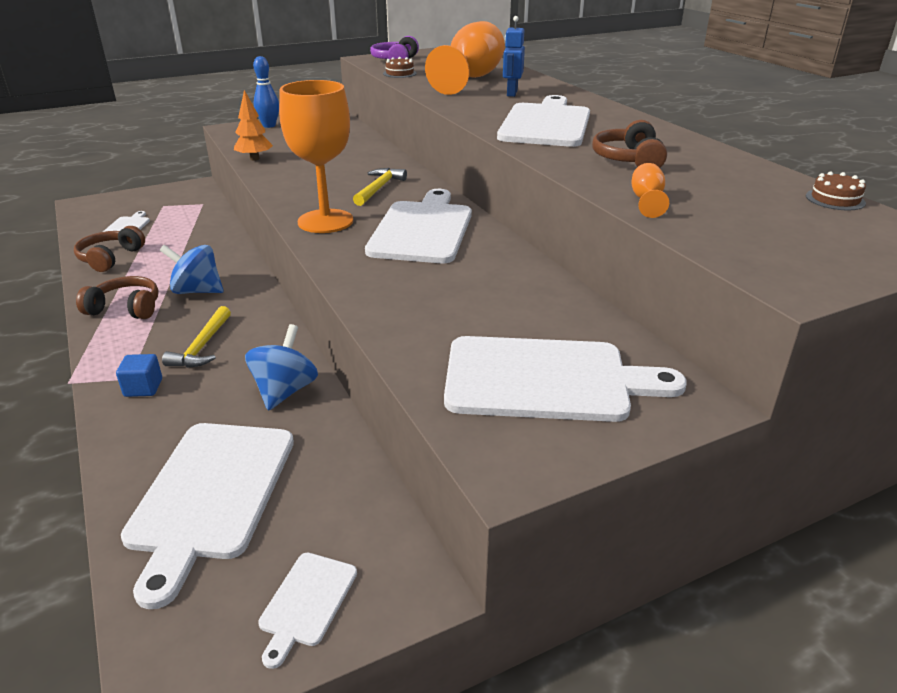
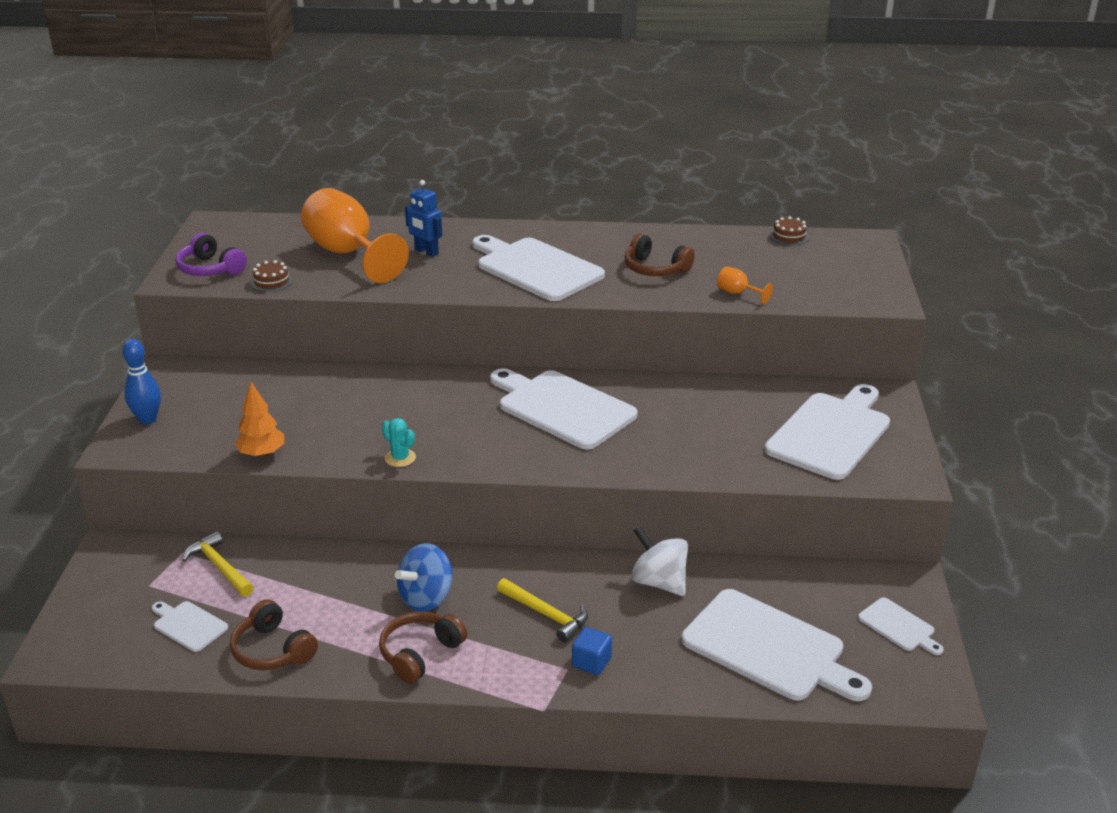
camera: 60 degrees left, 0 degrees up
(285, 391) = (659, 582): blue spinning top -> white spinning top
(286, 195) = (400, 458): none -> turquoise cactus
(325, 221) = (493, 451): orange goblet -> none
(379, 188) = (443, 402): yellow hammer -> yellow hammer (219, 567)

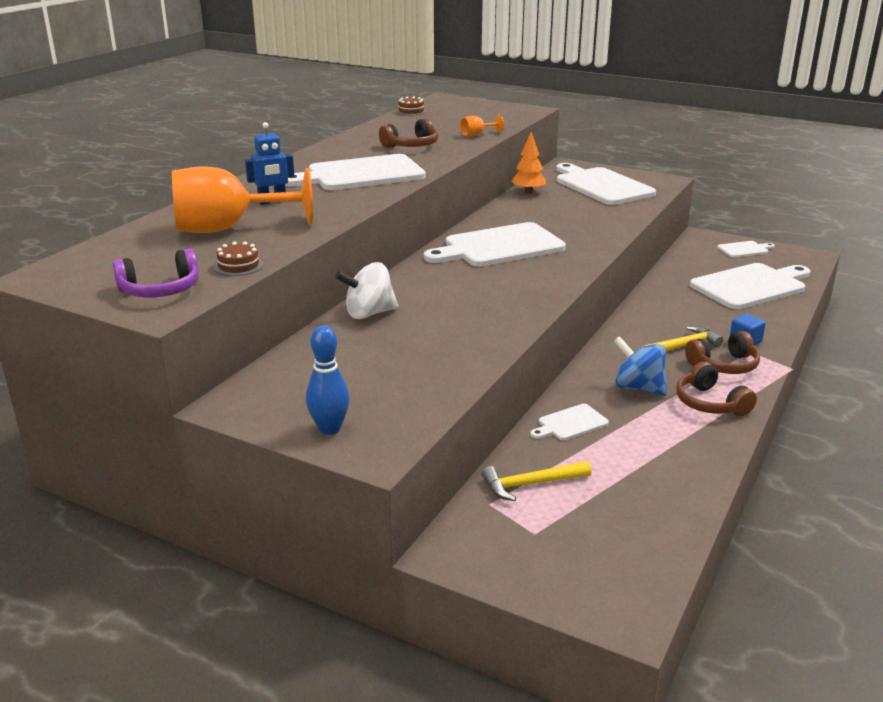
camera: 65 degrees left, 5 degrees down
(188, 625) = (617, 516): white cutting board -> white cutting board (570, 423)
(262, 454) = (461, 373): orange tree -> orange tree (528, 192)
(272, 650) = (677, 472): brown headphones -> brown headphones (724, 365)
(400, 458) = (522, 314): turquoise cactus -> none
(426, 598) = (638, 388): blue spinning top -> blue spinning top turned 150 degrees clockwise
(659, 582) = (666, 301): white spinning top -> white spinning top (369, 313)

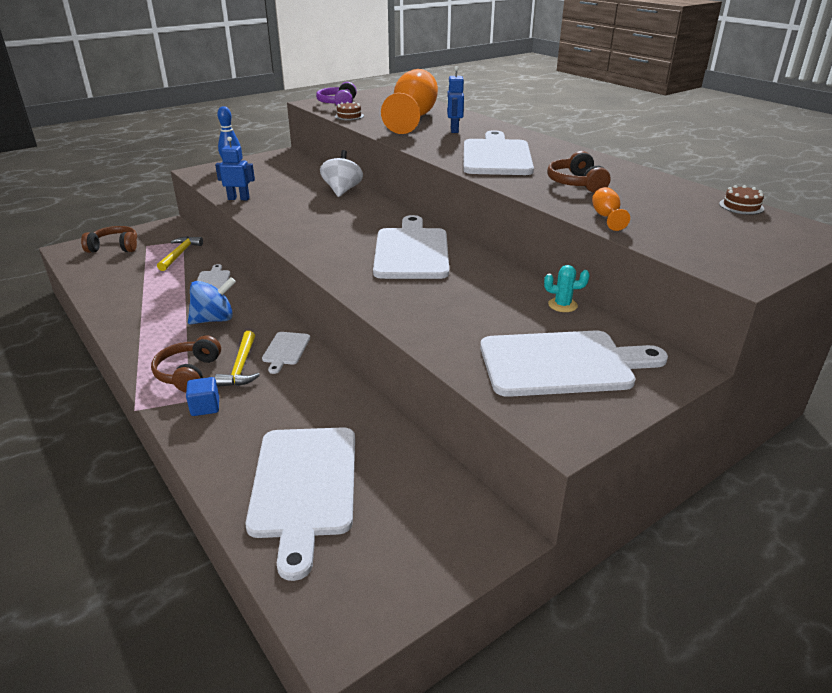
camera: 115 degrees right, 5 degrees up
(459, 371) = (238, 198): none -> blue robot
(528, 192) = (562, 305): orange tree -> turquoise cactus
(710, 403) = (156, 341): brown headphones -> brown headphones (114, 247)
(744, 249) = (418, 557): white cutting board -> white cutting board (285, 350)

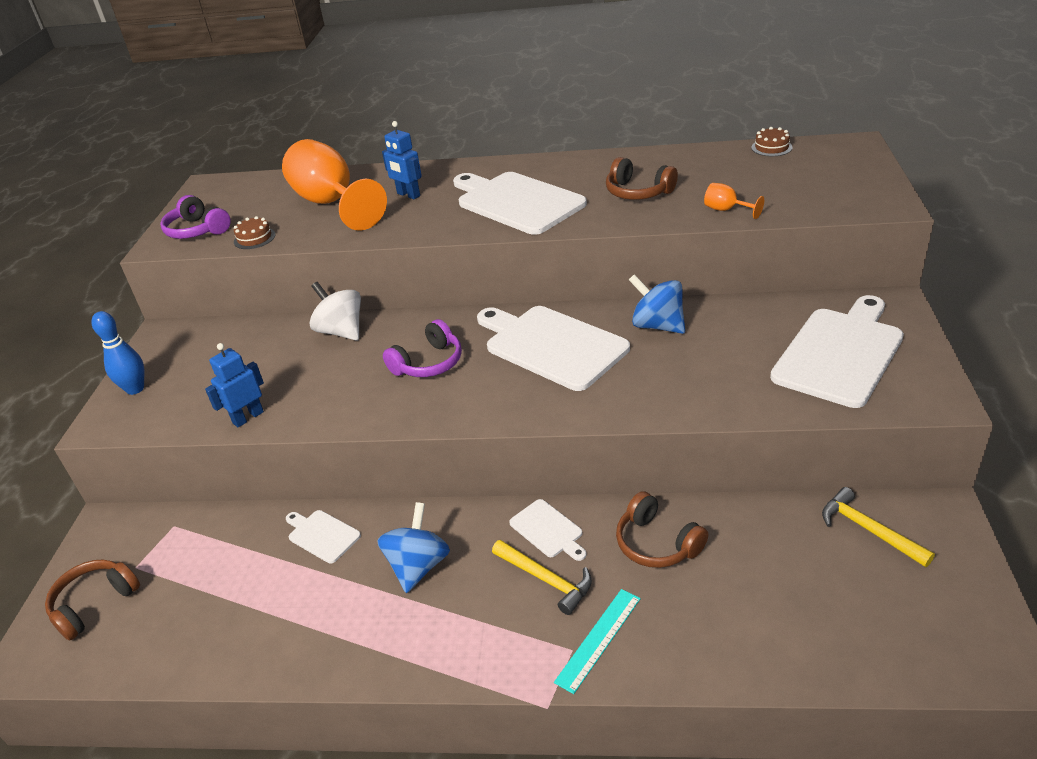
camera: 45 degrees left, 5 degrees up
(180, 254) = (208, 541): yellow hammer -> yellow hammer (868, 530)
(188, 373) = (515, 631): brown headphones -> brown headphones (657, 543)
(205, 407) = (598, 639): blue cube -> turquoise ruler
(304, 486) = (797, 609): white cutting board -> none
(343, 223) = (428, 363): none -> purple headphones
(487, 278) = (657, 325): none -> blue spinning top
(562, 305) = (748, 308): turquoise cactus -> none

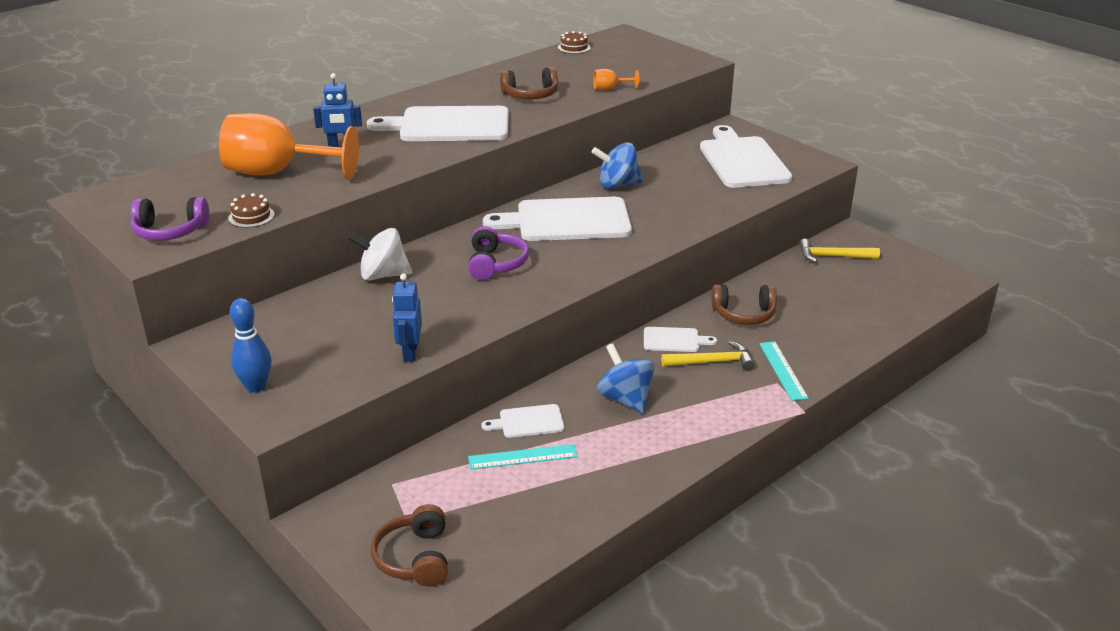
camera: 50 degrees left, 5 degrees down
(272, 567) = (522, 457): none -> turquoise ruler

